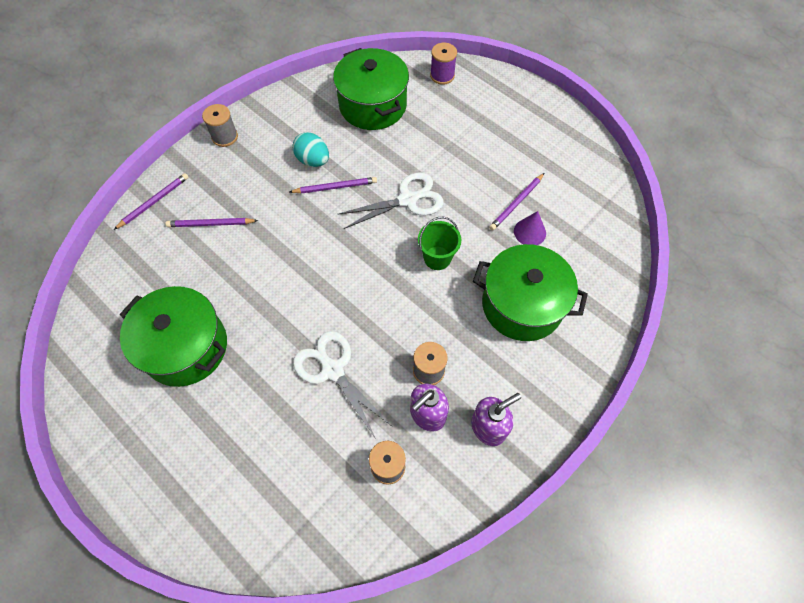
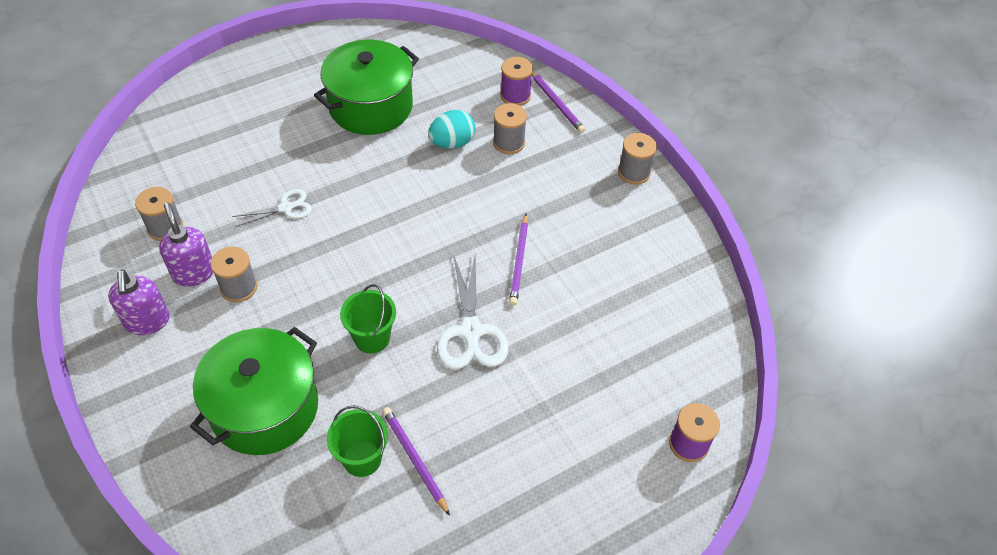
camera: 105 degrees right, 10 degrees down
(149, 234) = (515, 95): none -> purple spool
(210, 224) = (508, 143): purple pencil -> grey spool
(313, 160) = (569, 248): turquoise egg -> turquoise egg (452, 143)
(332, 370) = (286, 207): white scissors -> white scissors, size x0.60
(372, 105) = (648, 335): green pot -> none
(529, 232) = (362, 458): purple cone -> green bucket

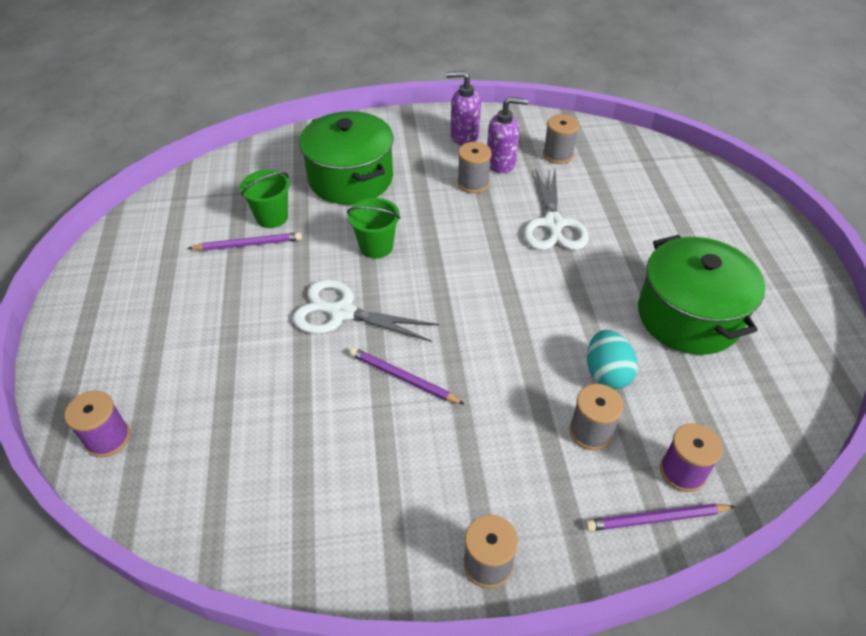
camera: 115 degrees right, 5 degrees down
(286, 207) = (553, 224): white scissors -> white scissors, size x1.68

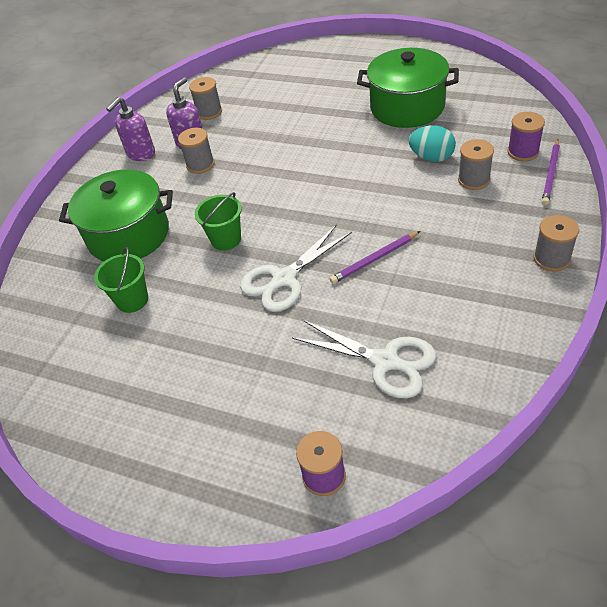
camera: 55 degrees left, 0 degrees up
(248, 244) = (154, 324): purple pencil -> none
(553, 224) = (280, 137): white scissors -> white scissors (386, 361)

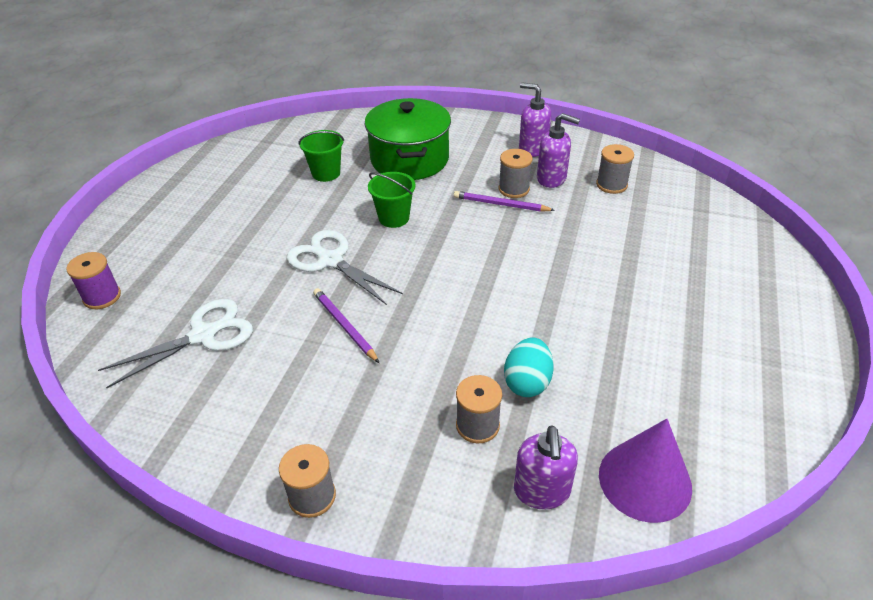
camera: 80 degrees right, 5 degrees down
(386, 361) = (203, 335): white scissors -> white scissors turned 150 degrees counterclockwise
(407, 107) = (645, 359): green pot -> none
(506, 113) = (645, 480): none -> purple cone
(523, 152) = (541, 491): purple spool -> purple soap dispenser
(551, 174) = (487, 521): purple pencil -> purple pencil (501, 204)

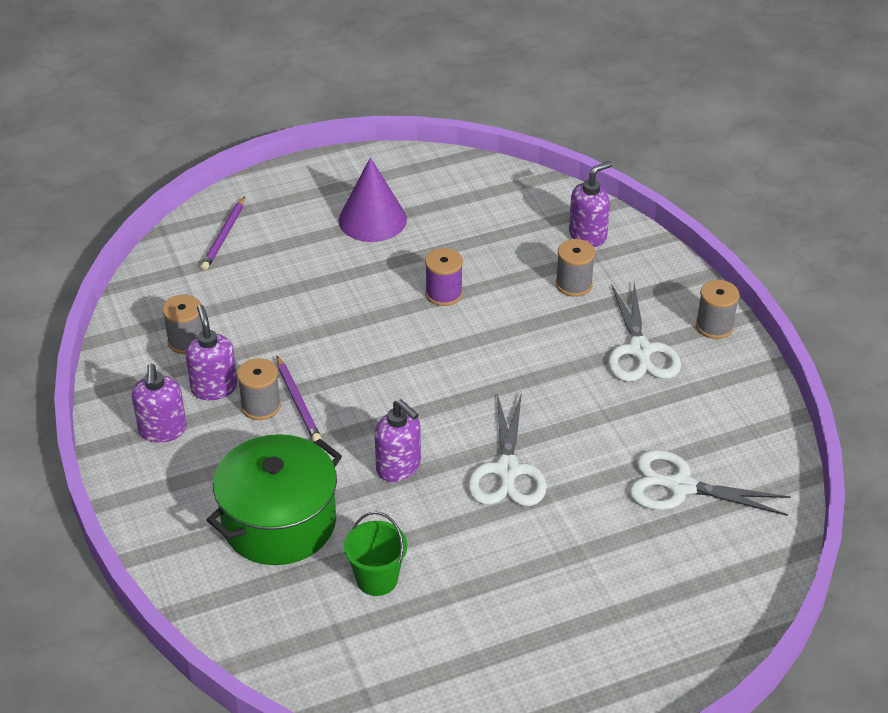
camera: 130 degrees left, 0 degrees up
(102, 297) = (733, 600): purple spool -> purple spool (444, 294)
(344, 326) = (570, 406): purple pencil -> purple pencil (224, 236)
(348, 412) = (640, 351): none -> white scissors
(394, 218) = (399, 467): green bucket -> purple soap dispenser
(527, 382) = (509, 280): turquoise egg -> none
(645, 480) = (529, 200): purple cone -> purple cone (372, 219)

